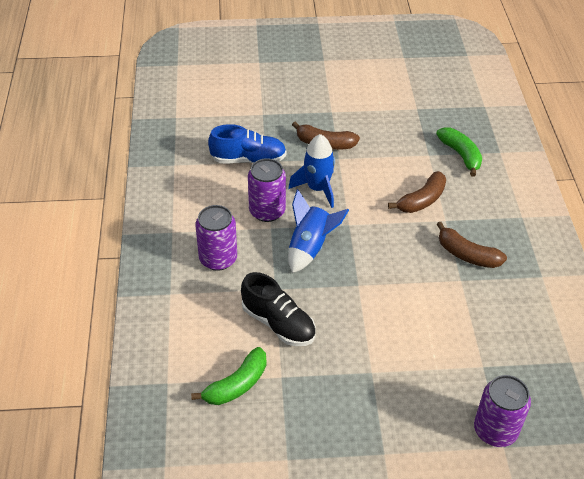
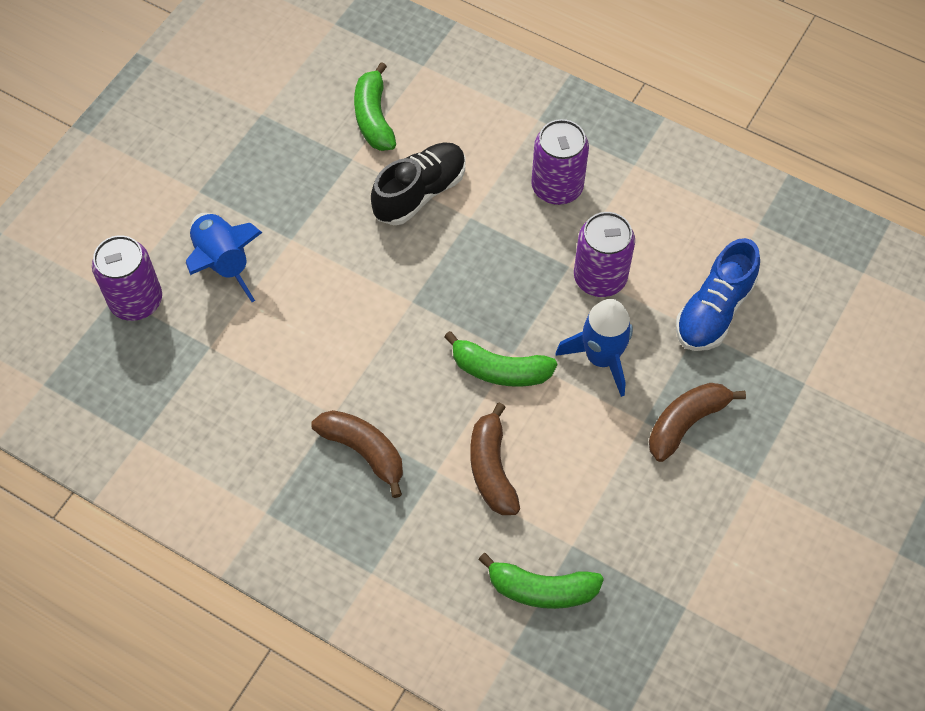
camera: 125 degrees right, 15 degrees up
(278, 323) = (420, 193): black shoe -> black shoe turned 150 degrees clockwise
(310, 247) = (505, 288): blue rocket -> blue rocket (223, 263)
(364, 224) = (499, 370): none -> green banana
(466, 254) = (364, 451): brown banana -> brown banana turned 60 degrees clockwise

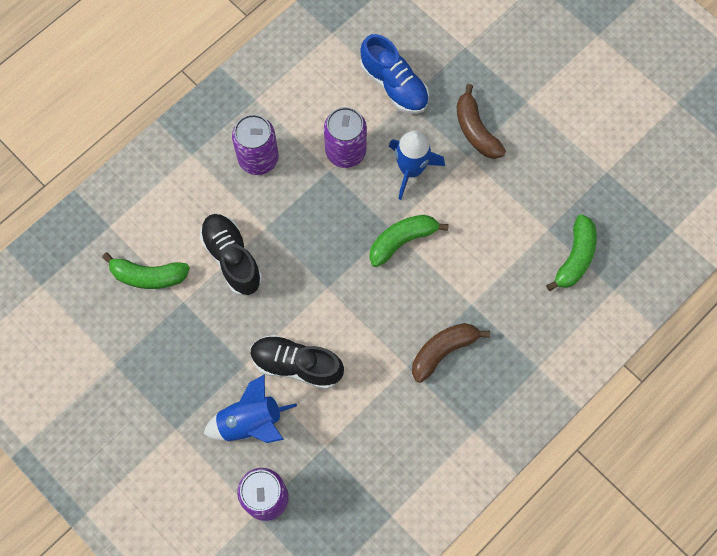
camera: 75 degrees left, 10 degrees up
(304, 292) = (296, 365): none -> black shoe
(491, 468) = (478, 266): brown banana -> none
(499, 370) = (402, 240): green banana -> green banana turned 150 degrees counterclockwise

